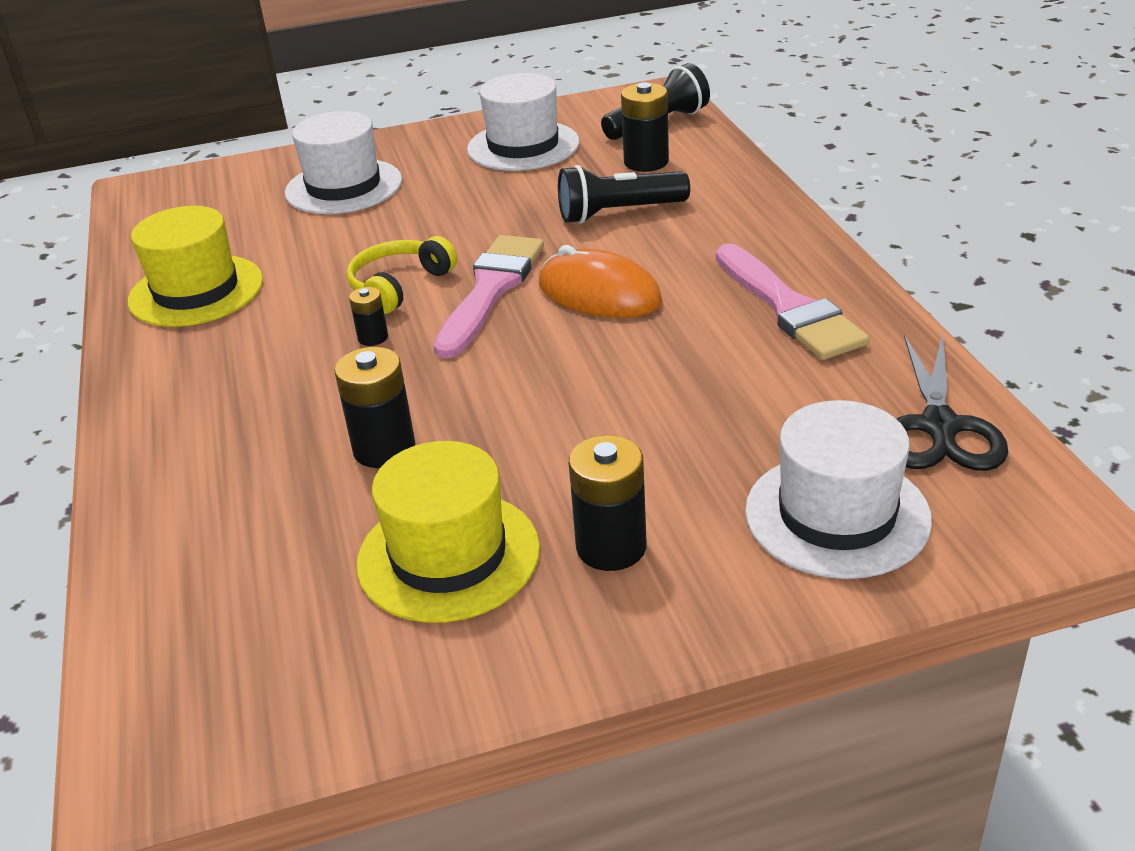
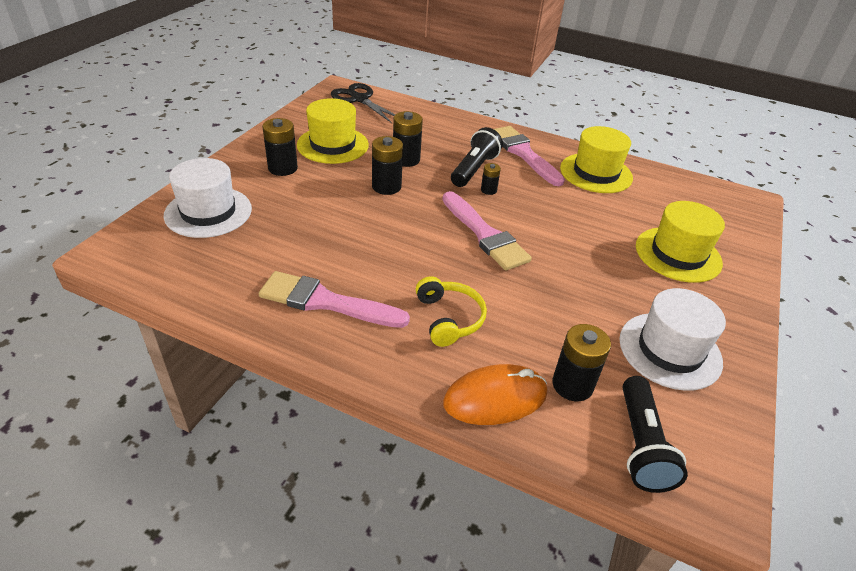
camera: 125 degrees right, 5 degrees up
(206, 364) = (524, 154): none -> pink brush
(344, 187) = (678, 254): white hat -> yellow hat
(399, 286) = (527, 216): yellow headphones -> yellow headphones (449, 318)
(497, 415) = (386, 186): none -> black battery
(599, 293) = (433, 259): orange mouse -> orange mouse (495, 398)
(618, 213) = (511, 322): black flashlight -> black flashlight (474, 169)
(939, 427) = (188, 269): black scissors -> black scissors (359, 99)

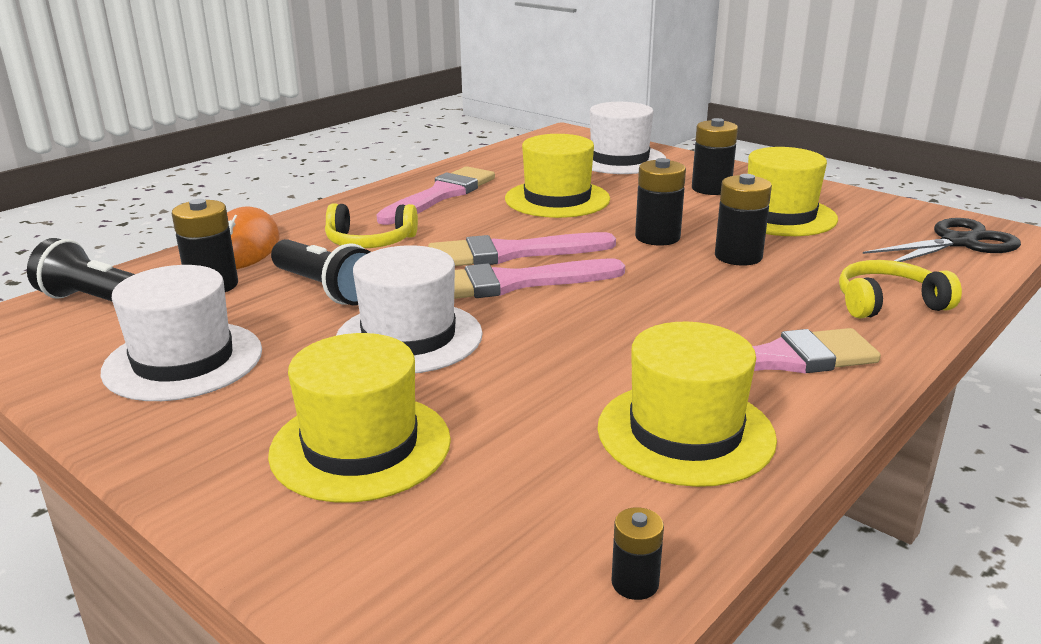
camera: 110 degrees right, 15 degrees down
(321, 235) = (557, 199): none -> yellow hat
(439, 242) = (512, 253): none -> pink brush
(446, 123) = (888, 303): none -> yellow headphones
(474, 169) = (705, 303): black flashlight -> black flashlight (326, 289)
(488, 190) = (634, 304): black battery -> black battery (635, 583)
(576, 262) = (409, 337): none -> white hat

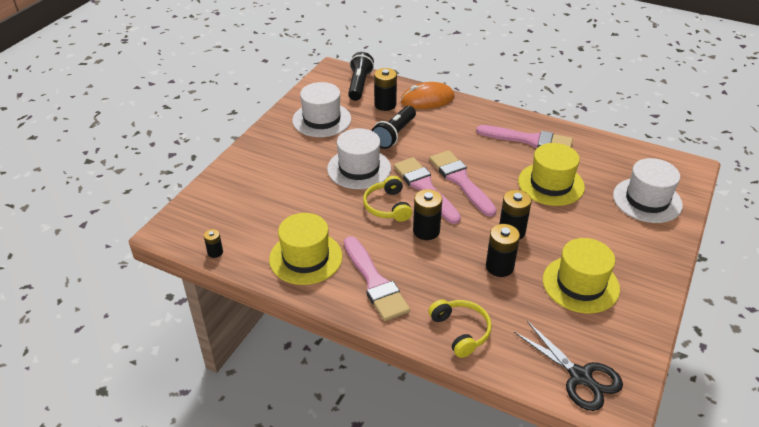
camera: 75 degrees right, 15 degrees up
(360, 446) = (277, 177): yellow hat -> none
(370, 242) = (452, 133): yellow headphones -> yellow headphones (387, 206)
(711, 189) = (614, 249): black battery -> black battery (426, 231)

